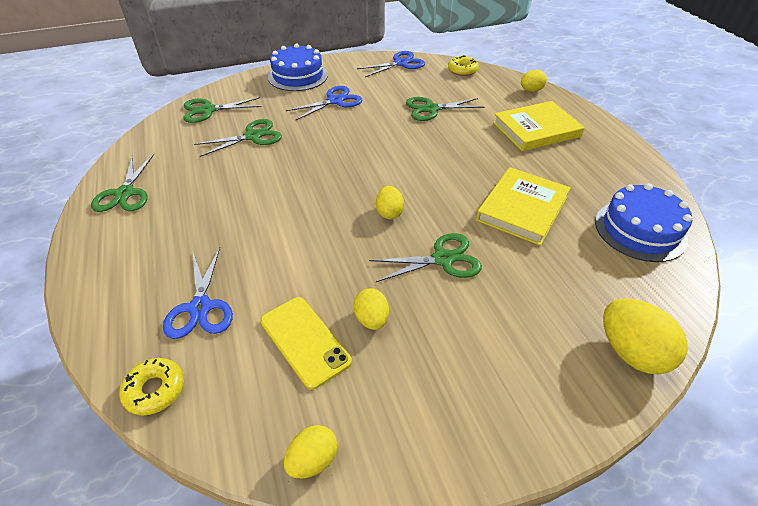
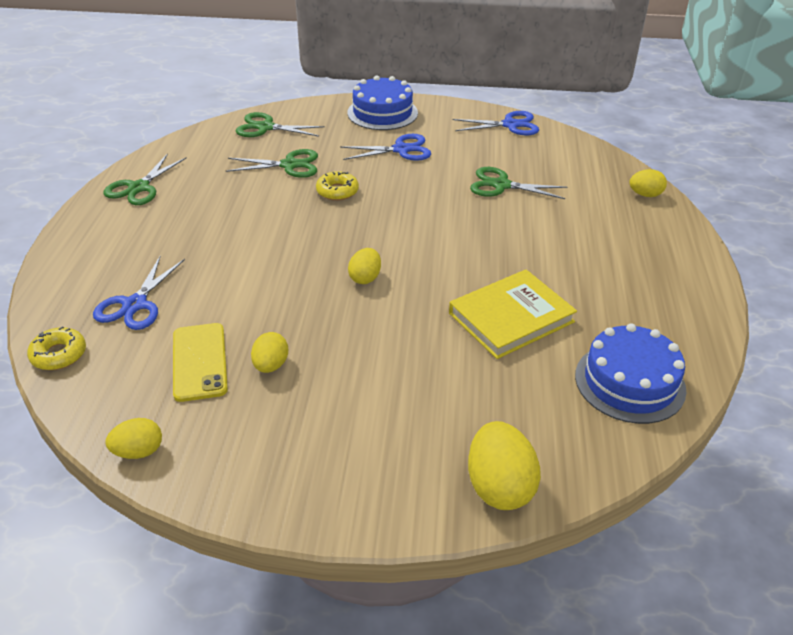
camera: 25 degrees right, 5 degrees down
(443, 259) = (382, 338): green scissors -> none
(462, 70) = (579, 150): yellow donut -> yellow donut (337, 191)
(536, 129) = (608, 241): yellow book -> none

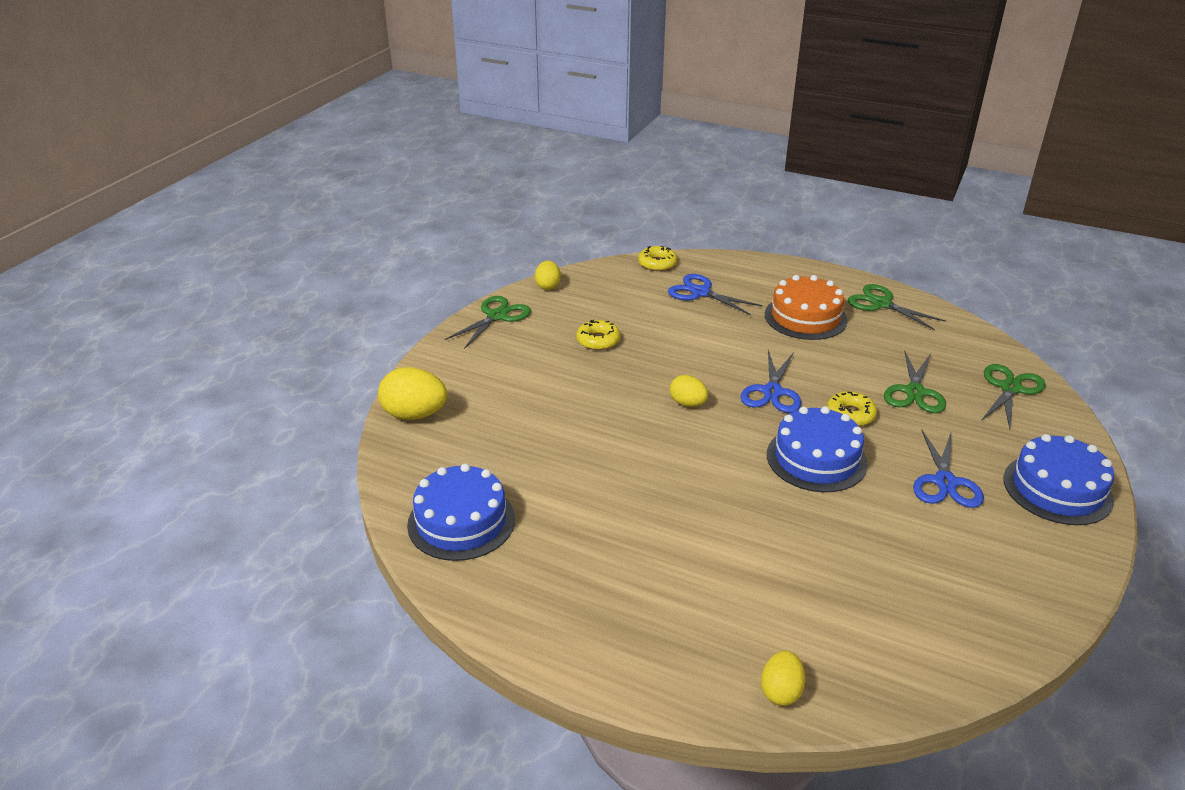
camera: 110 degrees right, 5 degrees down
(176, 227) = (805, 317): none -> orange cake
(200, 362) = (619, 313): yellow phone -> none
(271, 365) = (598, 340): yellow egg -> yellow donut
(407, 202) = (816, 459): none -> blue cake
(501, 185) = (839, 546): green scissors -> green scissors (497, 316)
(510, 125) = (1019, 613): blue scissors -> blue scissors (772, 392)
(511, 317) = (587, 476): yellow book -> none

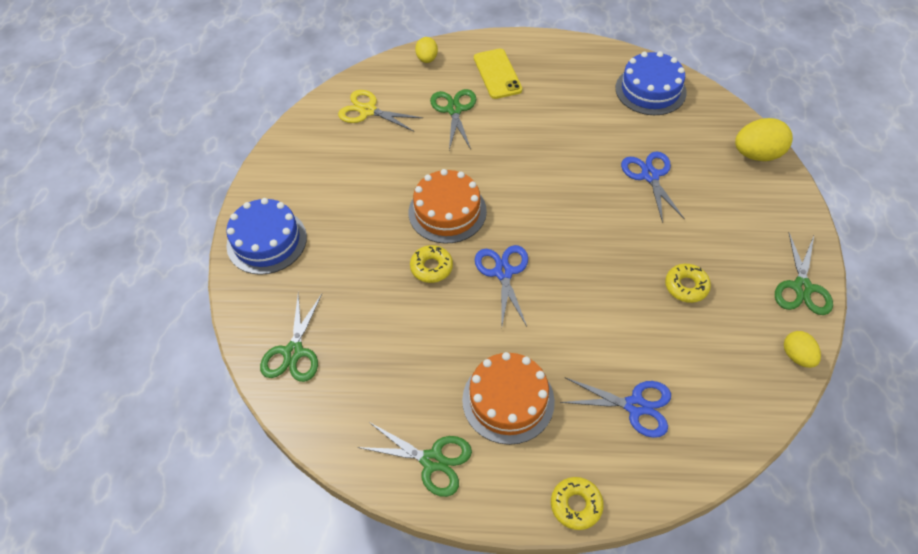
camera: 160 degrees right, 20 degrees up
(657, 264) = (715, 450): yellow donut -> yellow donut (576, 505)
(668, 620) = (497, 74): none -> yellow phone
(687, 403) = (566, 235): yellow egg -> none
(816, 459) = (447, 211): blue cake -> orange cake
(906, 624) = (368, 110): none -> yellow scissors
(914, 392) = (381, 315): green scissors -> green scissors (454, 110)
(945, 482) = (350, 220): blue scissors -> blue scissors (650, 175)

